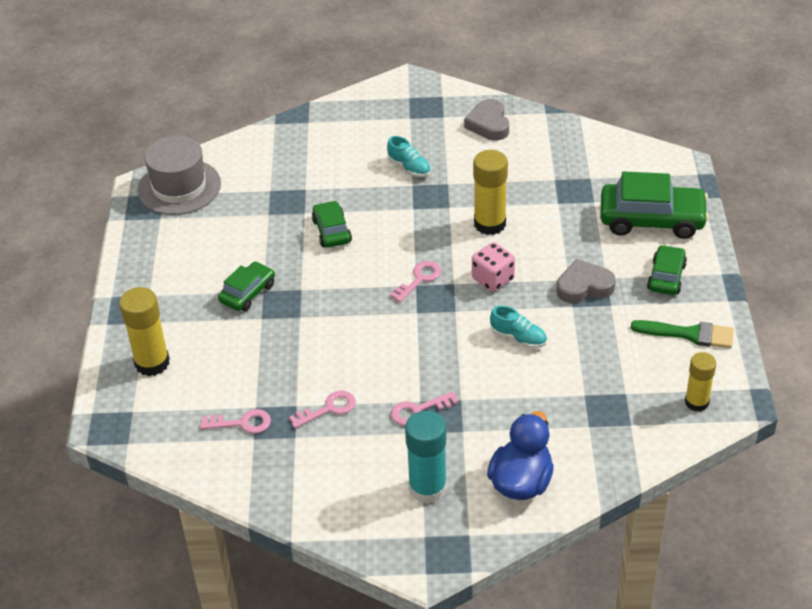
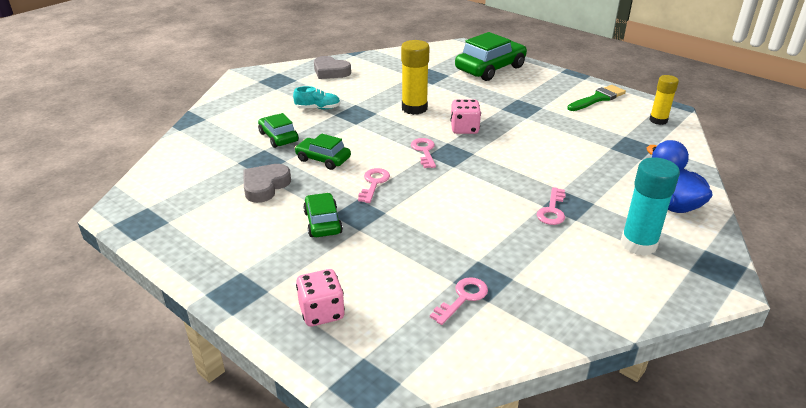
camera: 50 degrees left, 10 degrees down
(152, 363) = (322, 312): yellow glue stick -> pink dice
(179, 187) = (155, 196): grey hat -> none
(328, 409) = (501, 247): pink key -> pink key (374, 183)
(518, 338) = (530, 145): turquoise shoe -> none
(584, 286) = (515, 107): grey heart -> grey heart (265, 186)
(666, 277) = (542, 84): green car -> green car (278, 137)

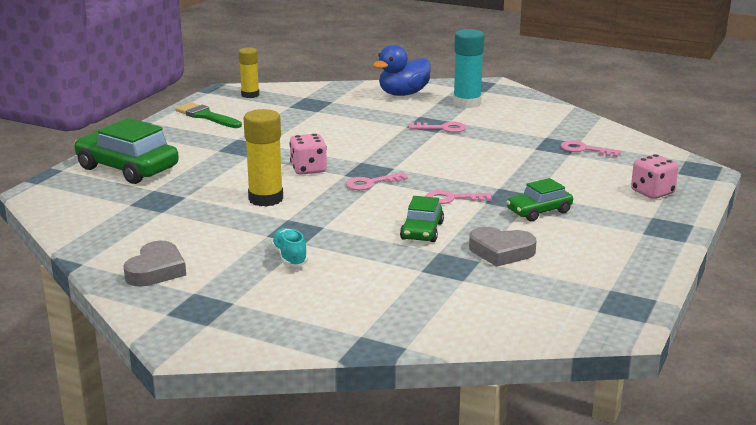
camera: 105 degrees left, 10 degrees down
(278, 137) = (385, 267): green car -> none

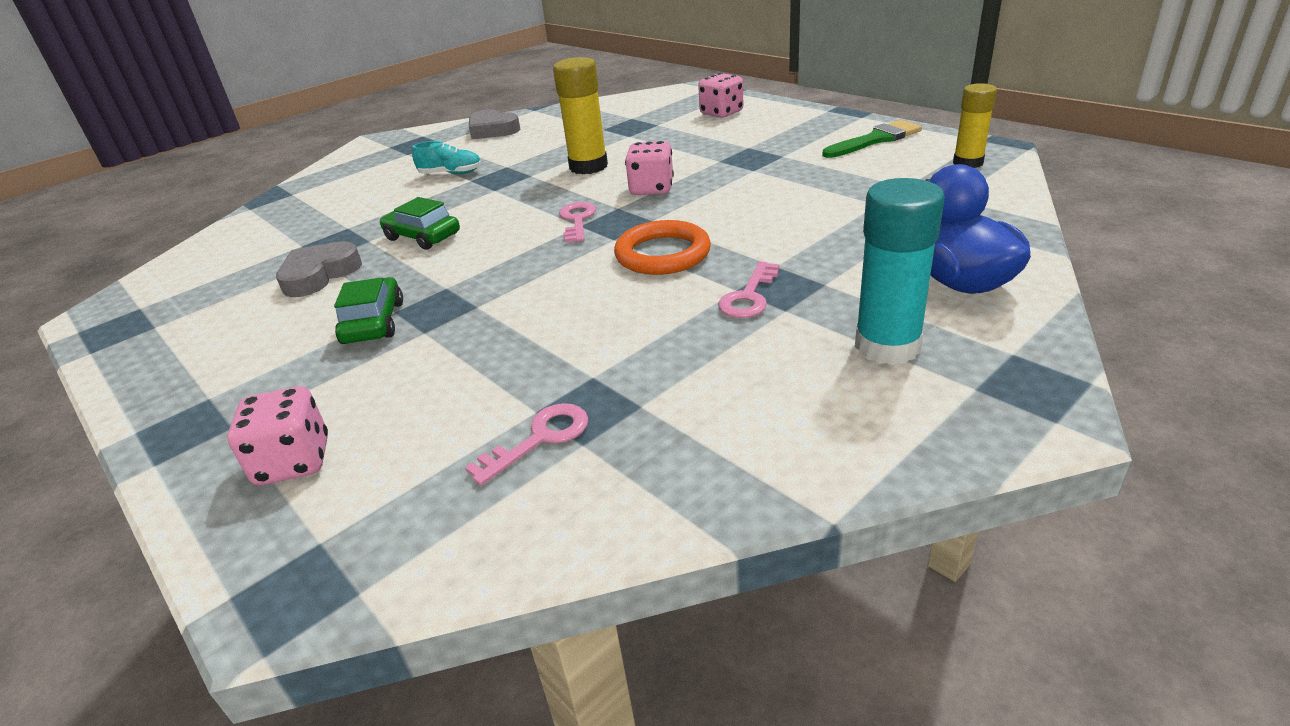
camera: 115 degrees right, 10 degrees up
(127, 168) = (721, 113): green car -> pink dice
(407, 152) = (662, 254): none -> orange ring
(452, 199) = (480, 266): pink key -> none

